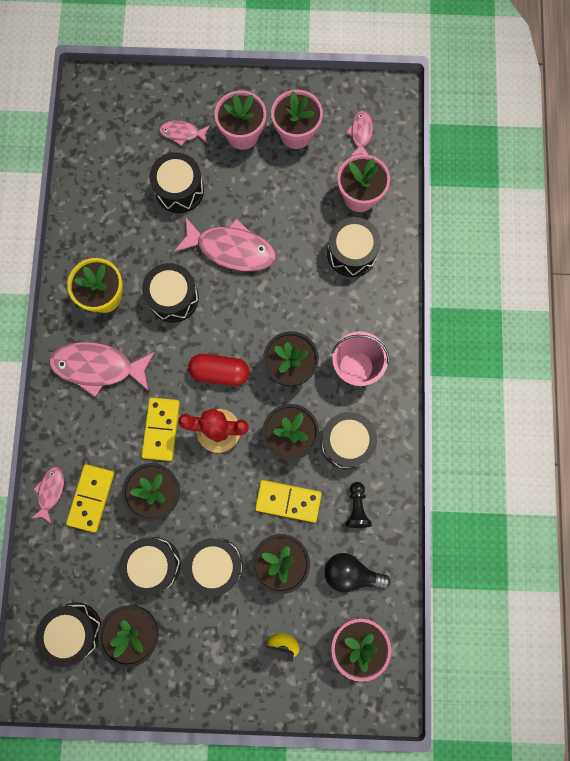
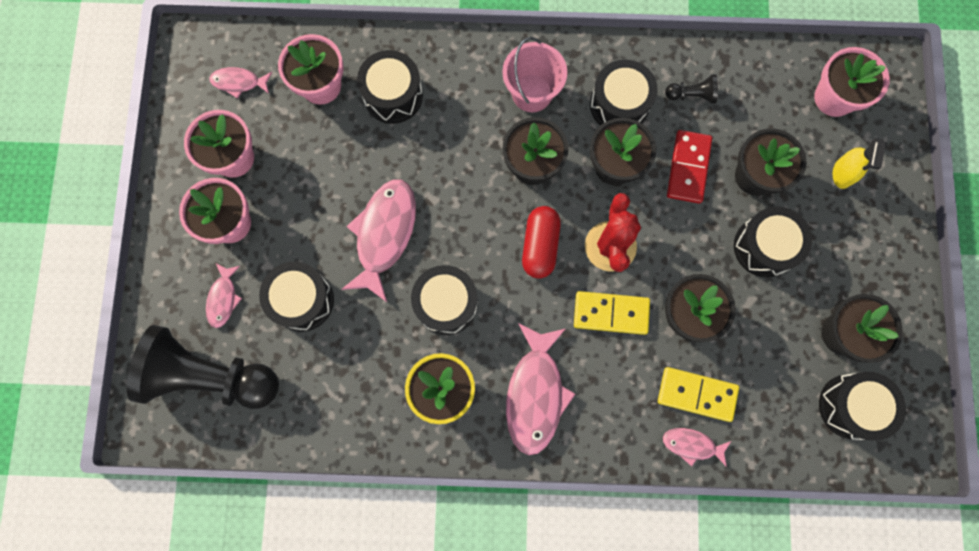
camera: 90 degrees left, 0 degrees up
(123, 128) = (210, 376): none -> black pawn
(153, 564) = (769, 317): black drum -> none
(288, 501) = (688, 168): yellow domino -> red domino
(351, 573) = (762, 102): black light bulb -> none

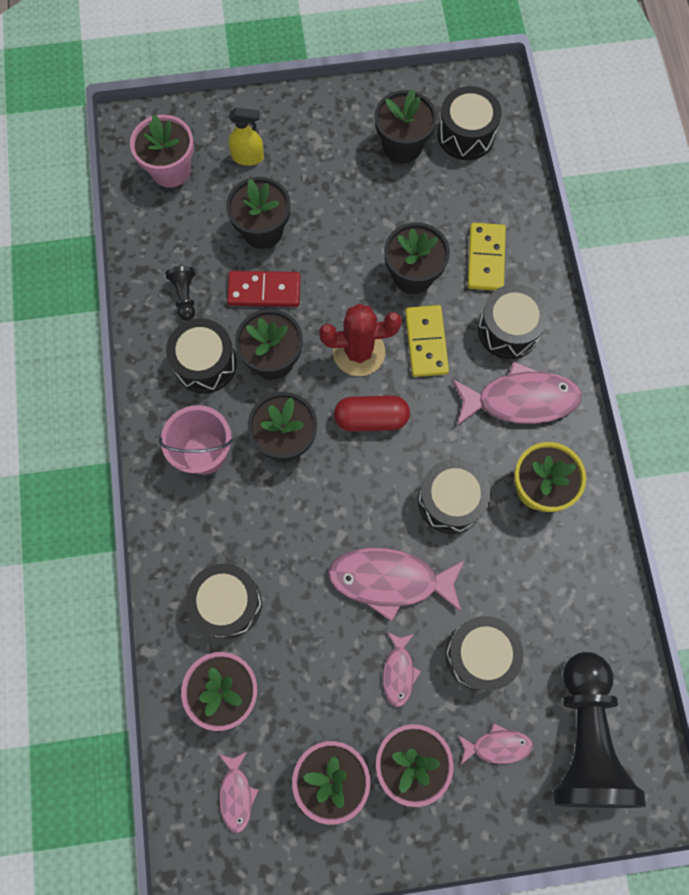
camera: 100 degrees left, 5 degrees down
(692, 445) = (533, 257): pink fish -> pink fish (398, 672)
(764, 247) = (333, 216): black drum -> black drum (508, 330)

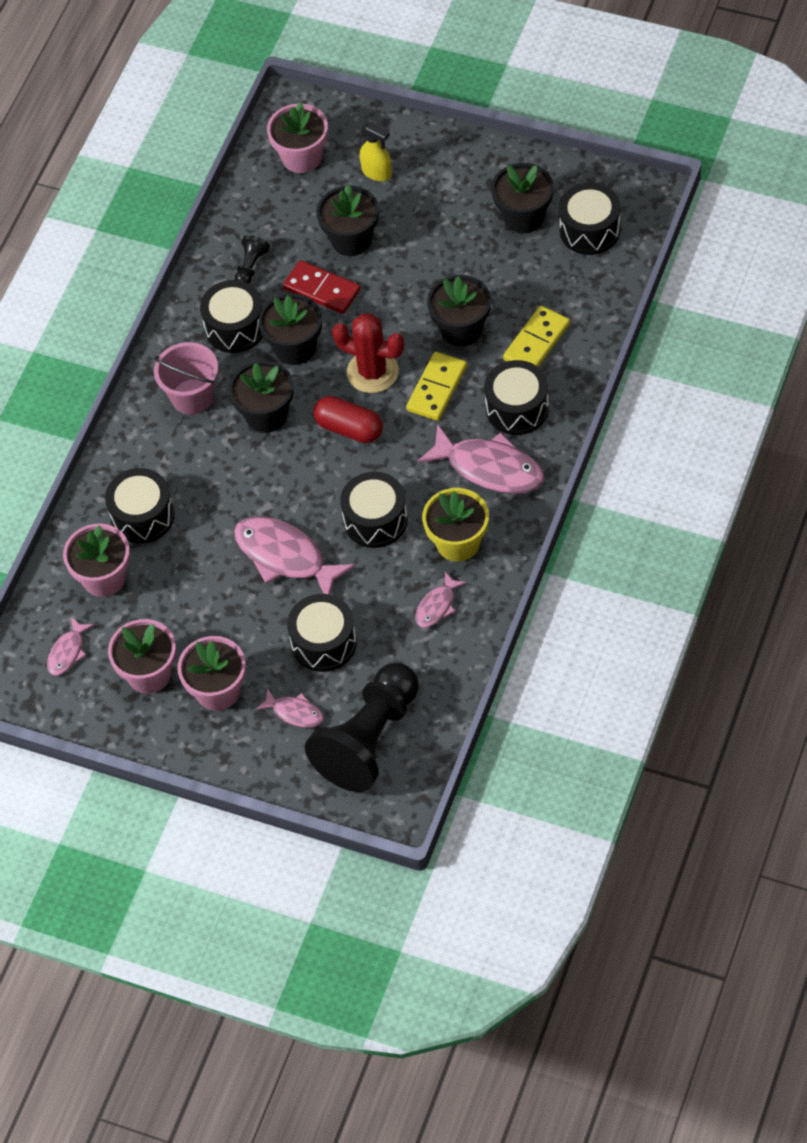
camera: 35 degrees right, 15 degrees down
(398, 672) = (249, 625): pink fish -> pink fish (437, 606)

